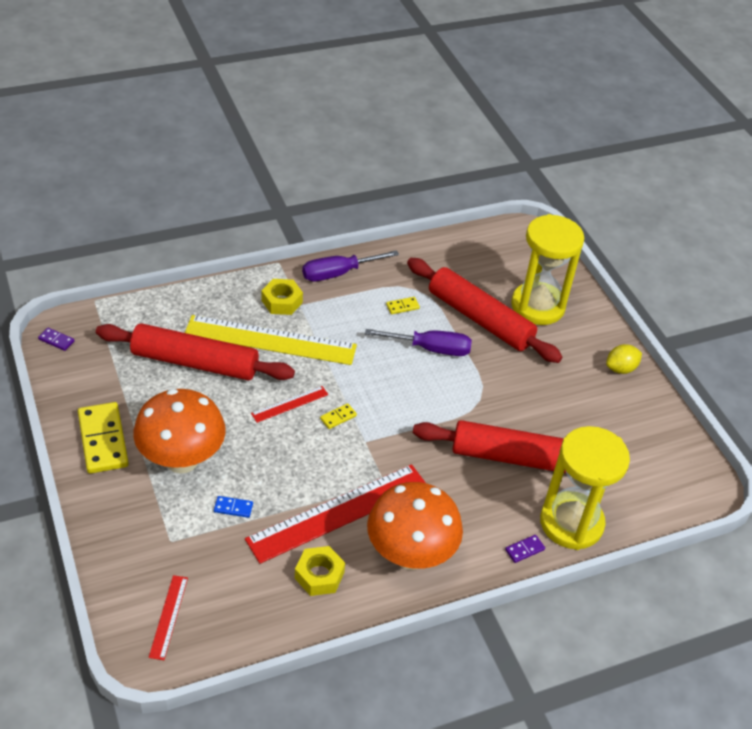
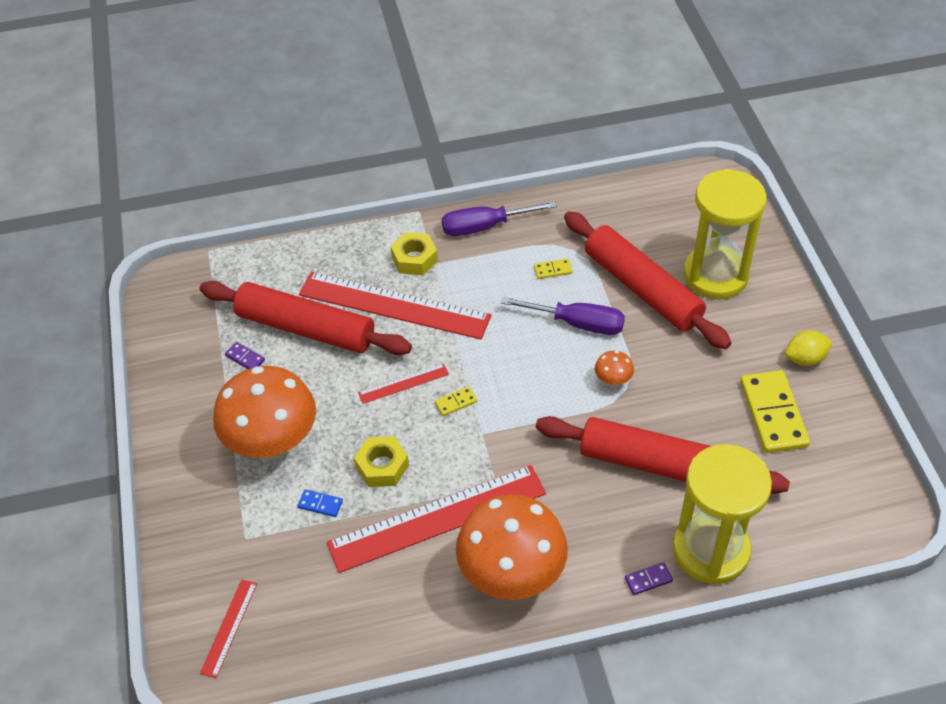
camera: 15 degrees right, 5 degrees up
(56, 340) = (160, 296): purple domino -> purple domino (245, 358)
(103, 440) = (191, 415): yellow domino -> yellow domino (773, 414)
(270, 340) = (394, 305): yellow ruler -> red ruler
(319, 575) = (403, 592): yellow nut -> yellow nut (382, 466)
(468, 393) = (613, 381): none -> orange mushroom

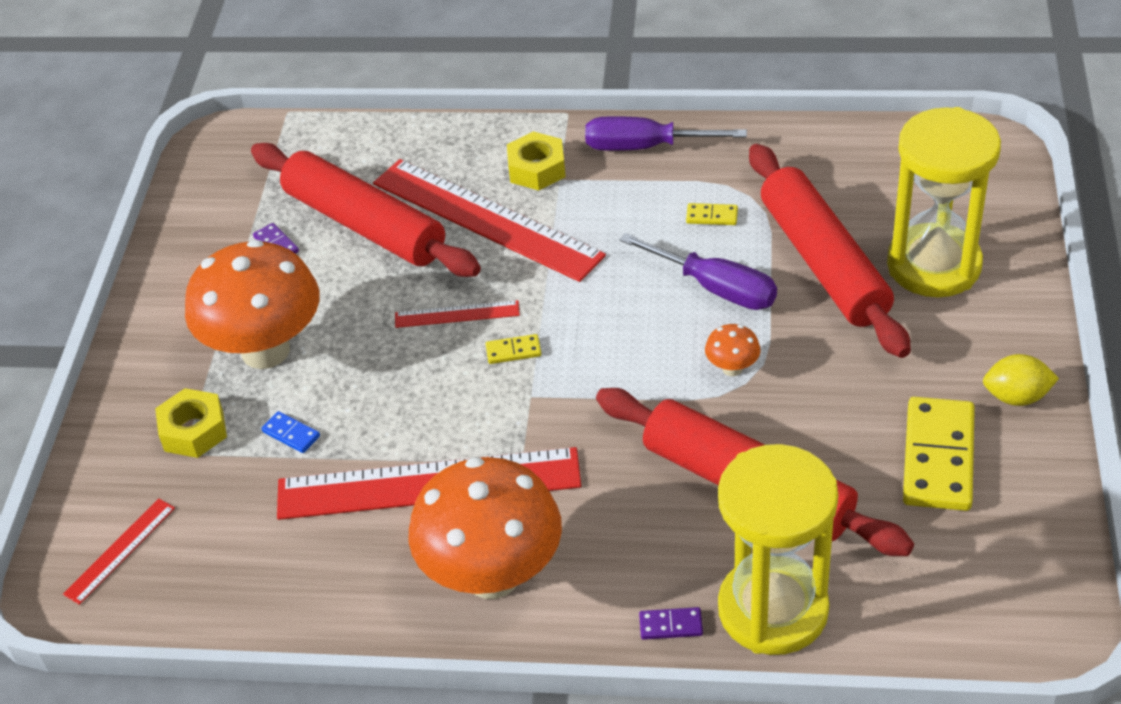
camera: 20 degrees right, 5 degrees down
(382, 466) = (387, 407): yellow nut -> yellow nut (194, 431)

